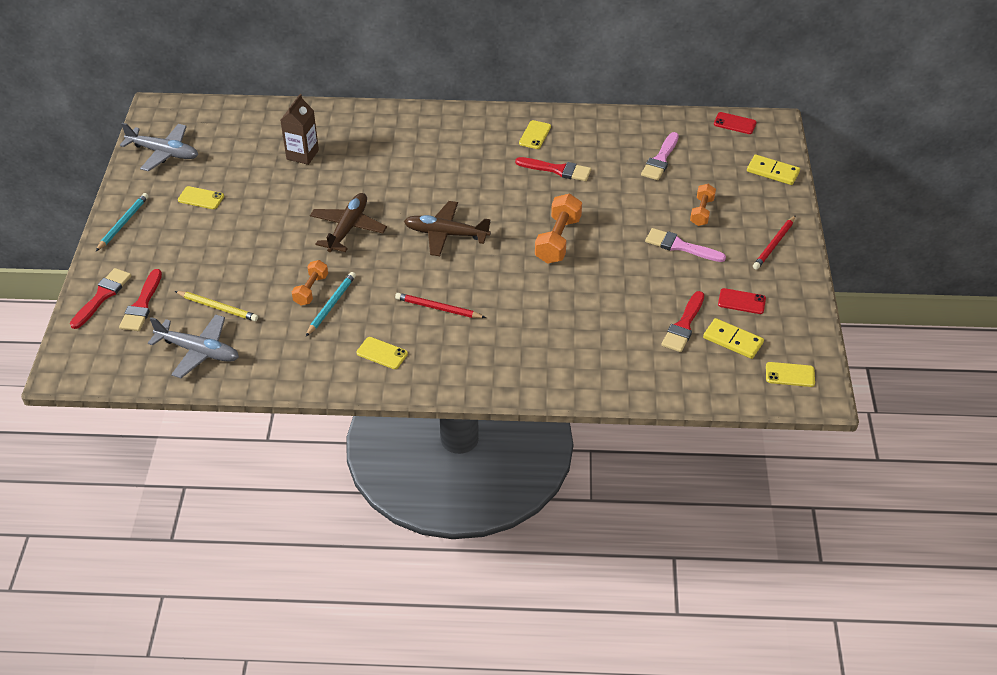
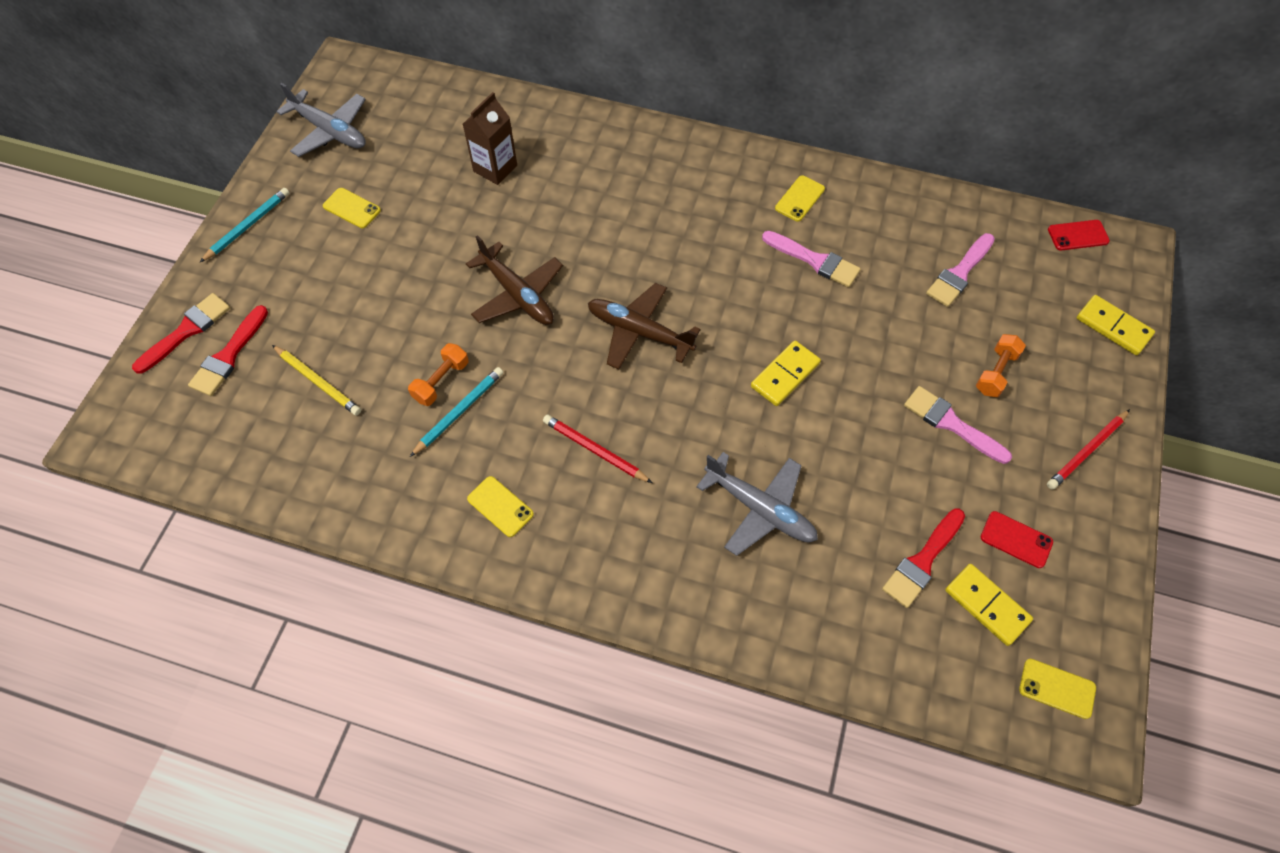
camera: 15 degrees right, 15 degrees up
(198, 351) = (272, 445): grey plane -> grey plane (759, 509)
(348, 228) = (517, 294): brown plane -> brown plane turned 105 degrees clockwise
(557, 170) = (815, 260): red brush -> pink brush
(558, 240) = (785, 375): orange dumbbell -> yellow domino
(735, 123) = (1078, 235): red phone -> red phone turned 45 degrees counterclockwise

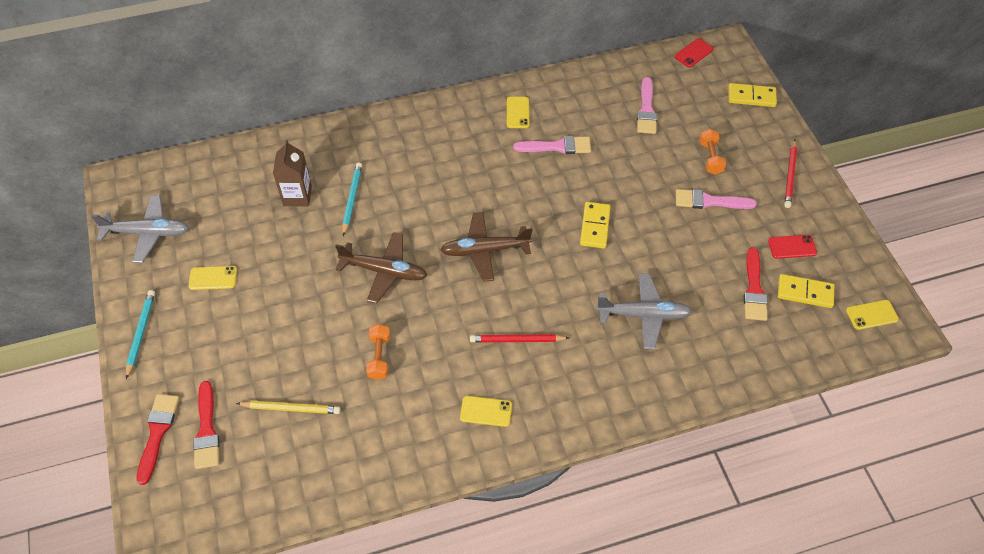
camera: 35 degrees left, 5 degrees down
(459, 412) = (408, 369): turquoise pencil -> turquoise pencil (352, 199)

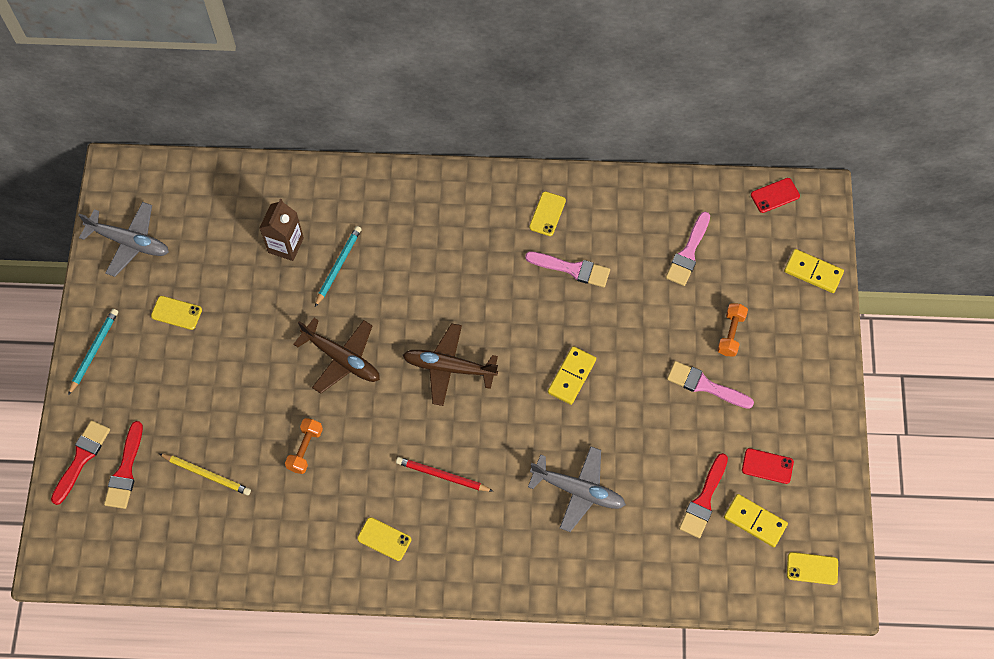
camera: 20 degrees right, 10 degrees up
(790, 175) = (807, 382): red pencil -> none

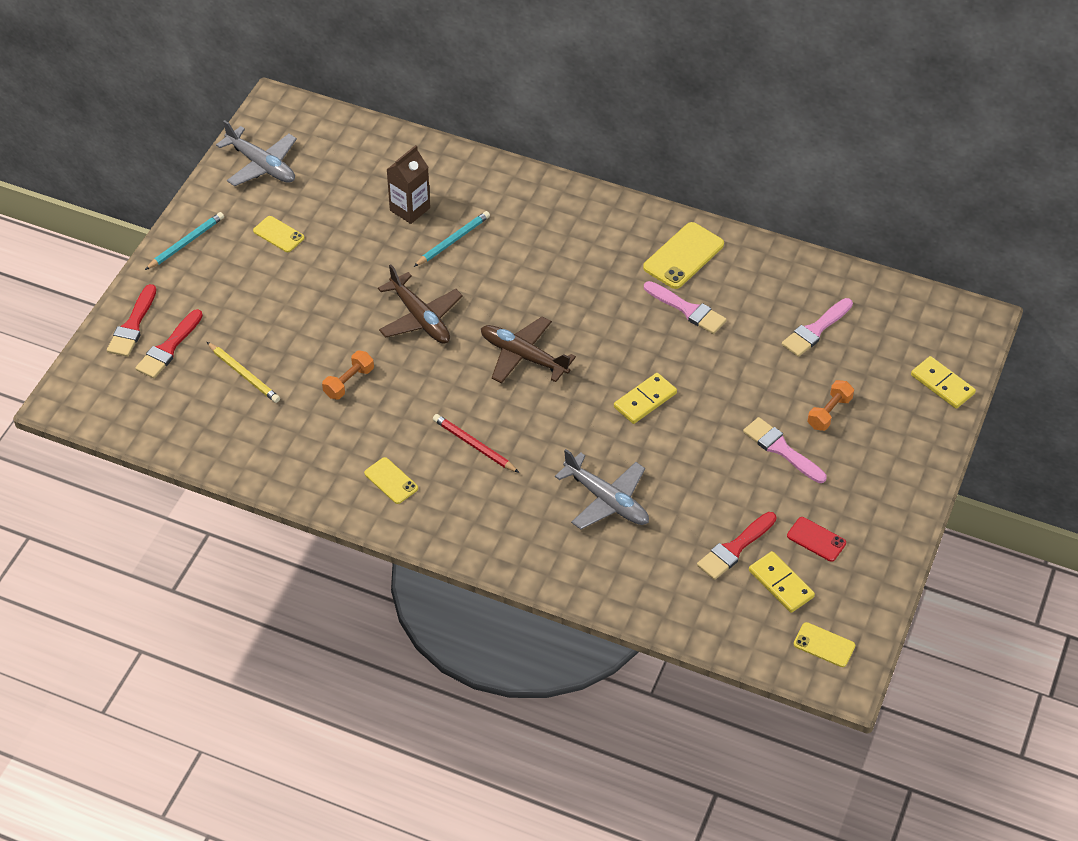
camera: 20 degrees right, 15 degrees down
(81, 458) = (132, 325): red brush -> red brush turned 150 degrees clockwise
(547, 214) = (683, 256): yellow phone -> yellow phone, size x1.68
(775, 195) = (930, 306): red phone -> none

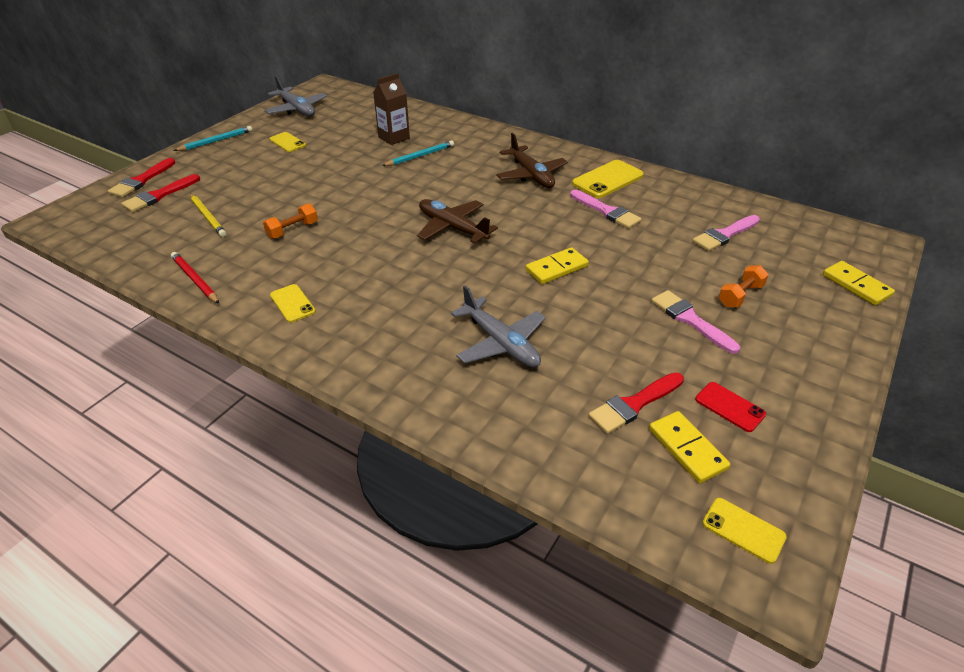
camera: 10 degrees right, 10 degrees down
(420, 318) = (373, 196): brown plane -> brown plane (531, 175)
(474, 445) = (384, 285): red pencil -> red pencil (195, 280)

